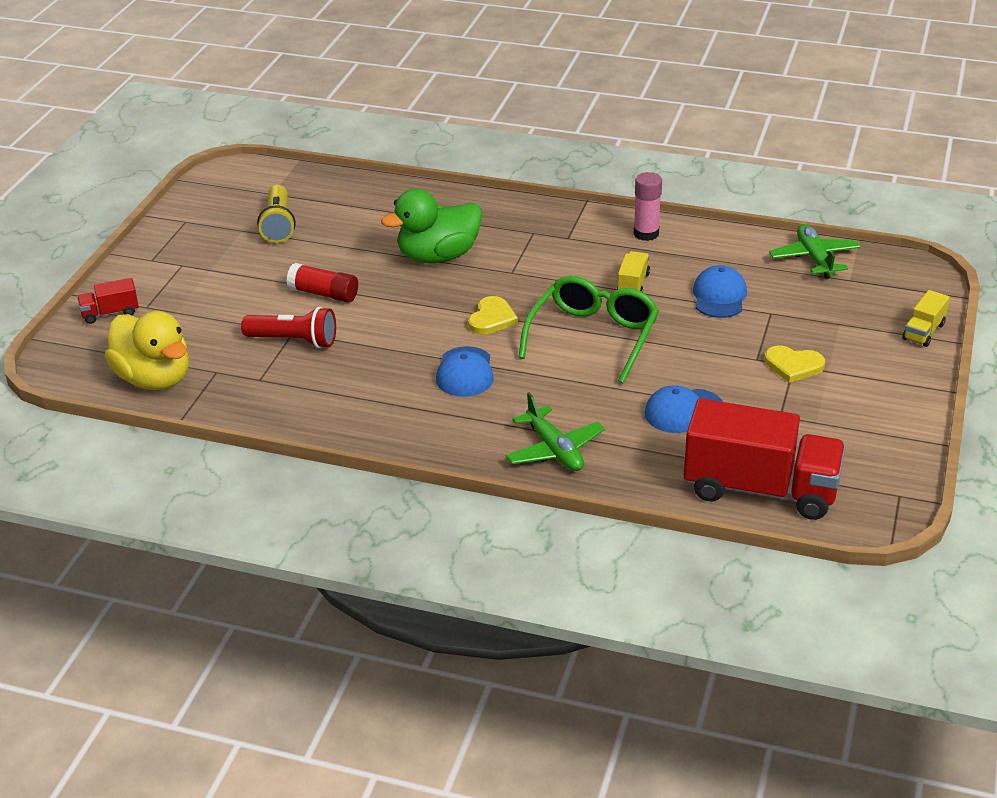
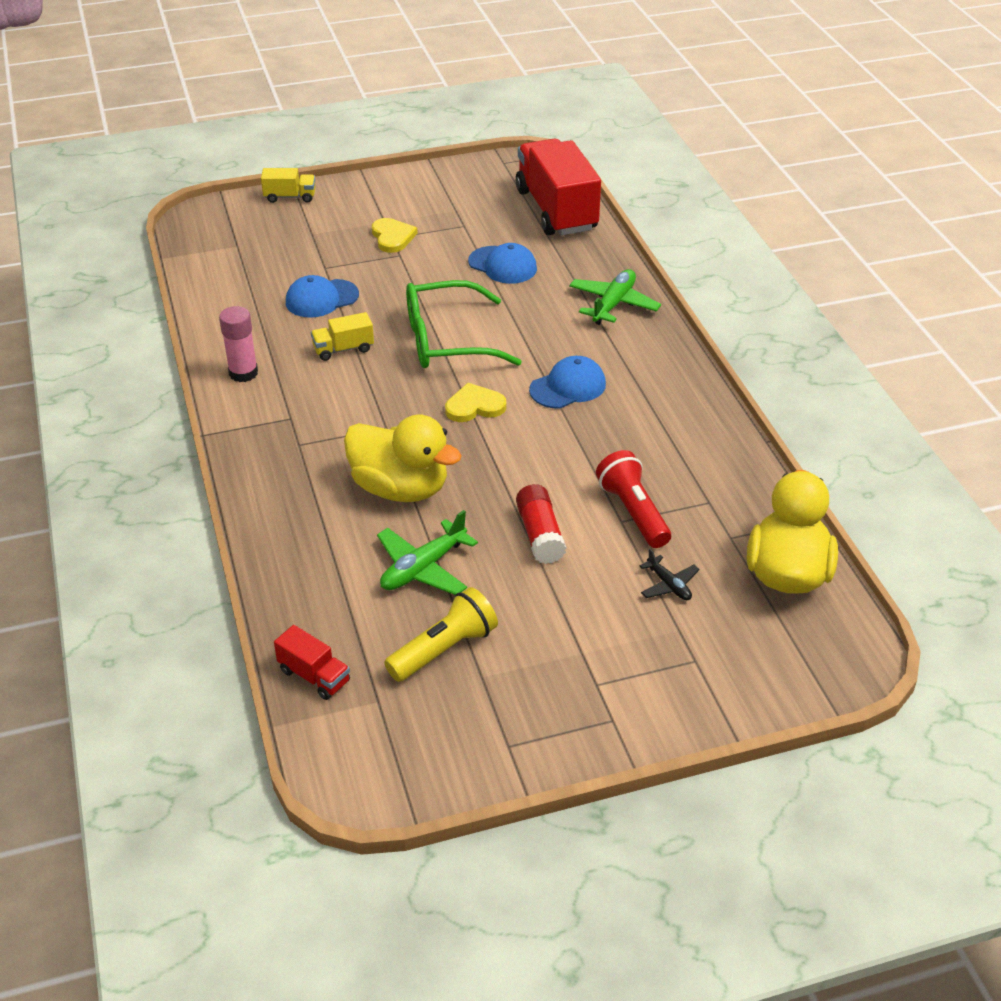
camera: 125 degrees left, 5 degrees up
(110, 313) = (735, 683): red truck -> red truck (314, 676)
(213, 325) = (669, 585): none -> black plane
(438, 256) = (400, 488): green duck -> yellow duck
(814, 258) = (214, 271): green plane -> green plane (423, 568)

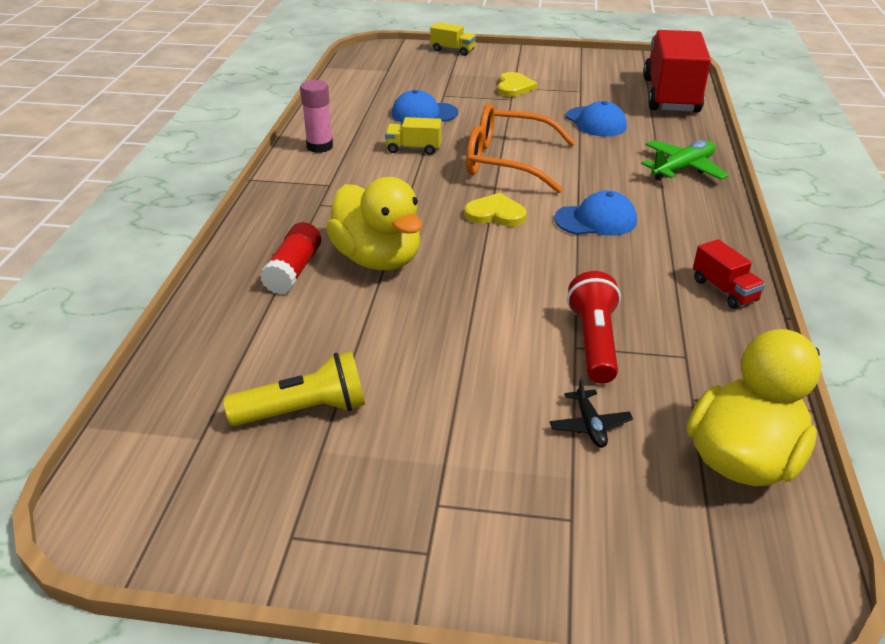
camera: 25 degrees right, 5 degrees down
(314, 676) = (164, 393): red truck -> red truck (724, 290)
(423, 568) = (345, 330): green plane -> none
(446, 341) = (506, 162): green glasses -> orange glasses
(540, 535) = (481, 334): red glue stick -> red glue stick (294, 270)

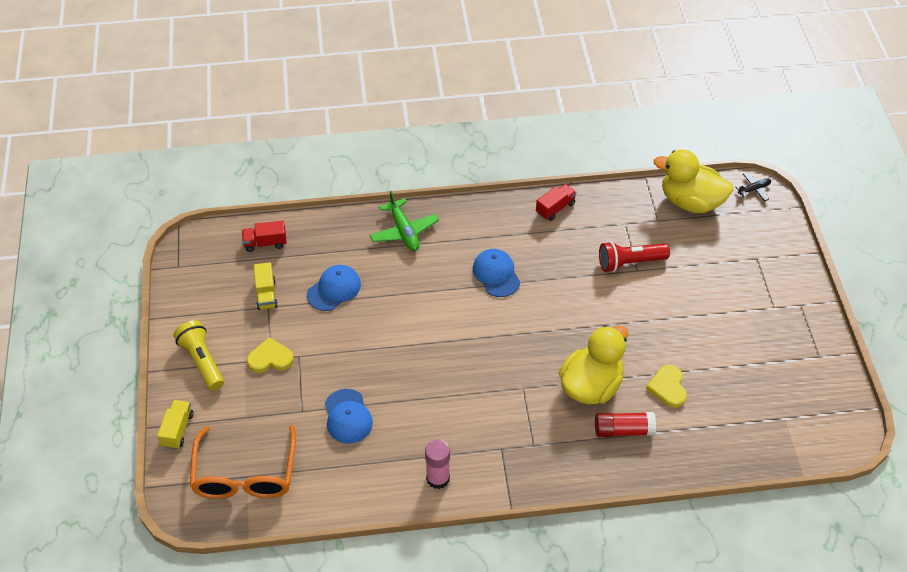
camera: 105 degrees left, 15 degrees up
(305, 411) = (743, 378): yellow flashlight -> yellow flashlight (202, 361)
(413, 149) = (421, 406): yellow truck -> yellow truck (266, 294)
(495, 214) = (508, 331): yellow heart -> yellow heart (668, 387)
(506, 162) = (425, 338): orange glasses -> orange glasses (245, 475)
(589, 425) = (696, 258): black plane -> black plane (754, 189)
(670, 96) = (265, 243): red truck -> red truck, size x0.44
(682, 169) = (404, 231): green plane -> green plane turned 150 degrees counterclockwise

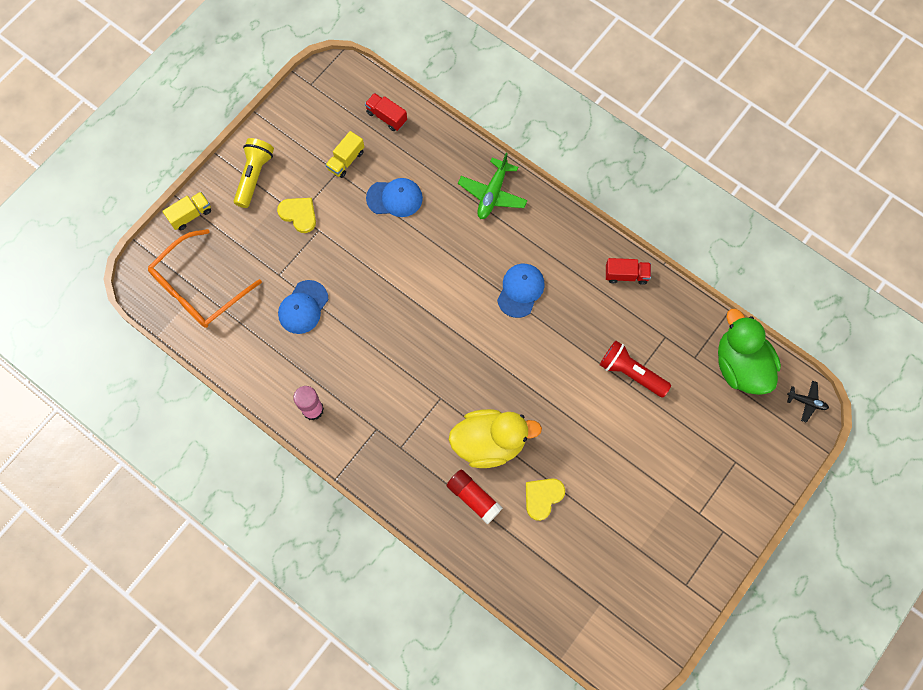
camera: 45 degrees right, 20 degrees up
(690, 202) = (740, 365): yellow duck -> green duck

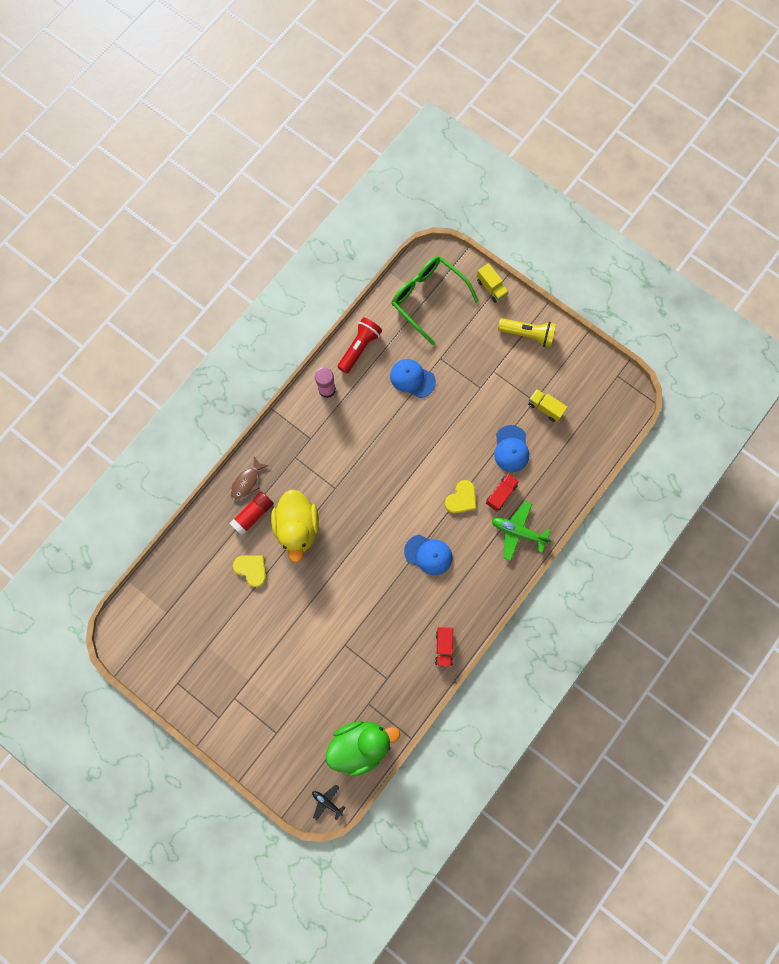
camera: 90 degrees right, 5 degrees up
(198, 288) = (427, 298): orange glasses -> green glasses
(299, 214) = (494, 371): yellow heart -> yellow heart (461, 498)
(386, 117) = (589, 440): red truck -> red truck (501, 494)
(432, 507) = (247, 482): none -> brown fish
(631, 372) = (355, 647): red flashlight -> red flashlight (359, 348)
(806, 402) = (327, 802): black plane -> black plane turned 105 degrees clockwise

